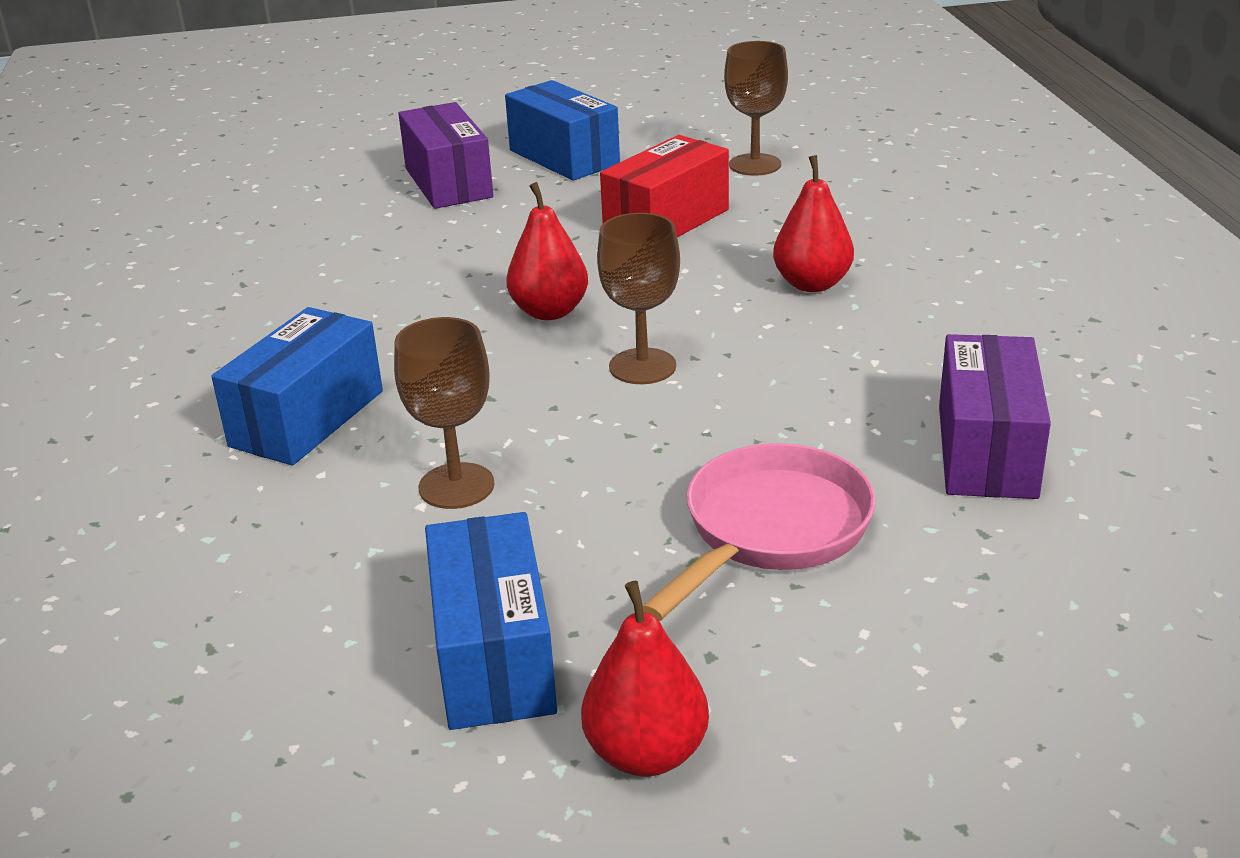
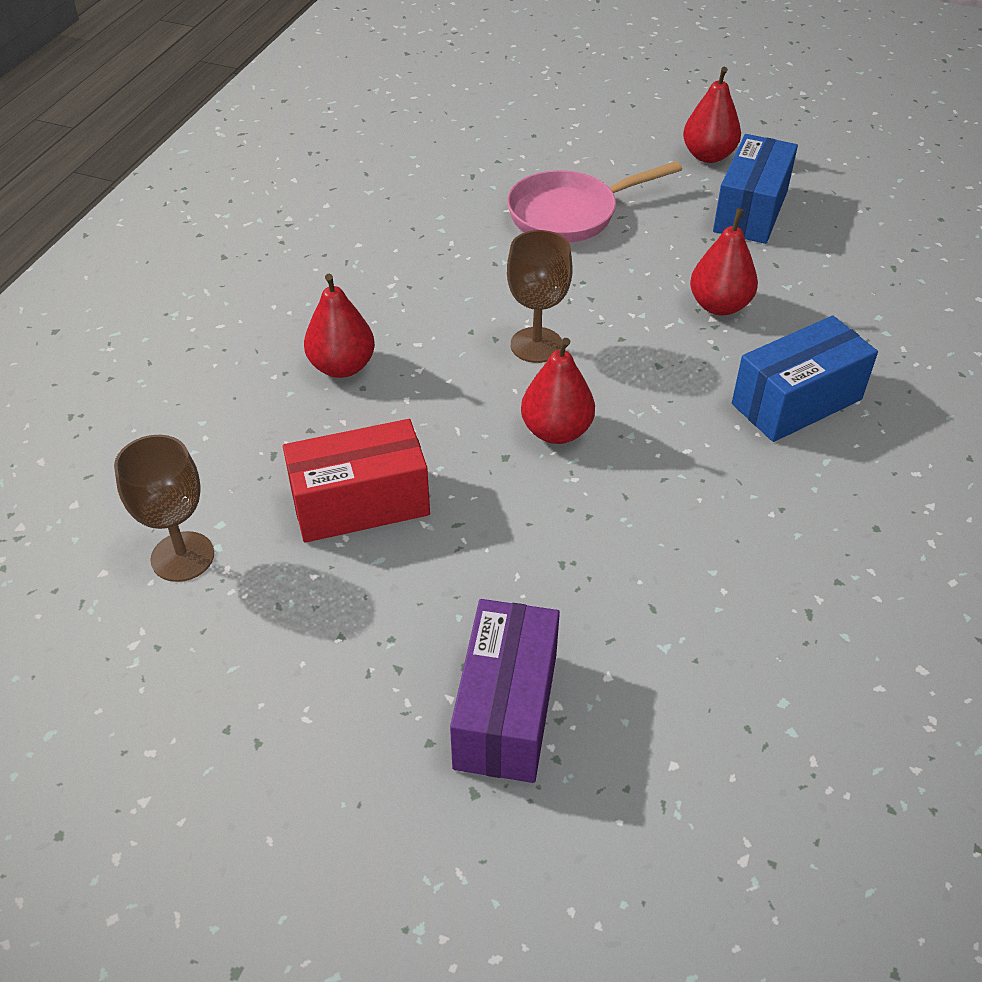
camera: 150 degrees left, 15 degrees up
(456, 486) = (719, 306): brown goblet -> red pear
(564, 157) = (340, 695): blue box -> none
(986, 451) = (413, 208): purple box -> none

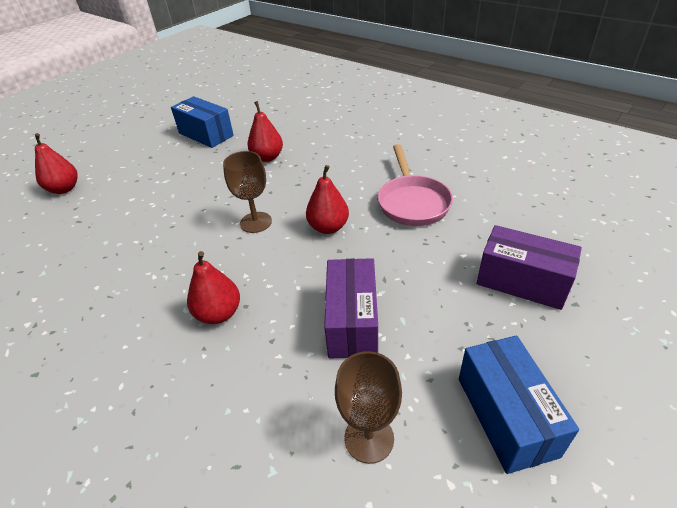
camera: 70 degrees left, 5 degrees down
(360, 504) = (352, 322): red box -> purple box
(570, 214) = (154, 189): pink pan -> pink pan (412, 202)
(708, 156) = (151, 137): red pear -> red pear (64, 189)
(796, 402) = (345, 151): blue box -> blue box (506, 416)

